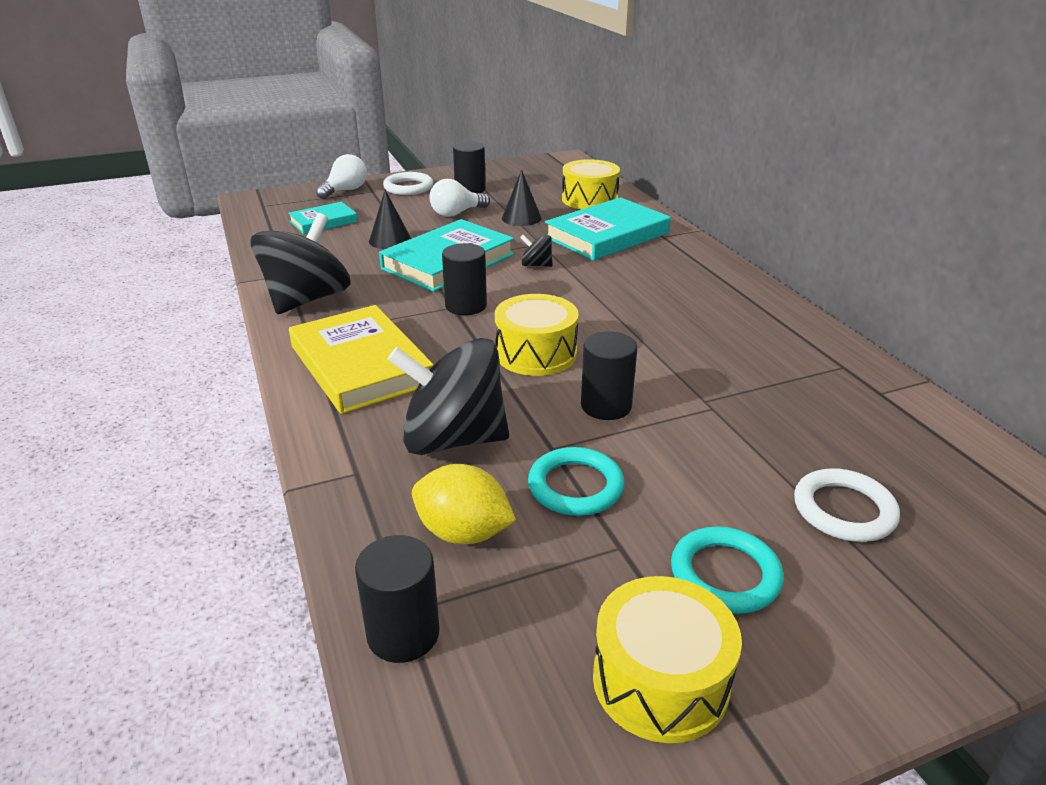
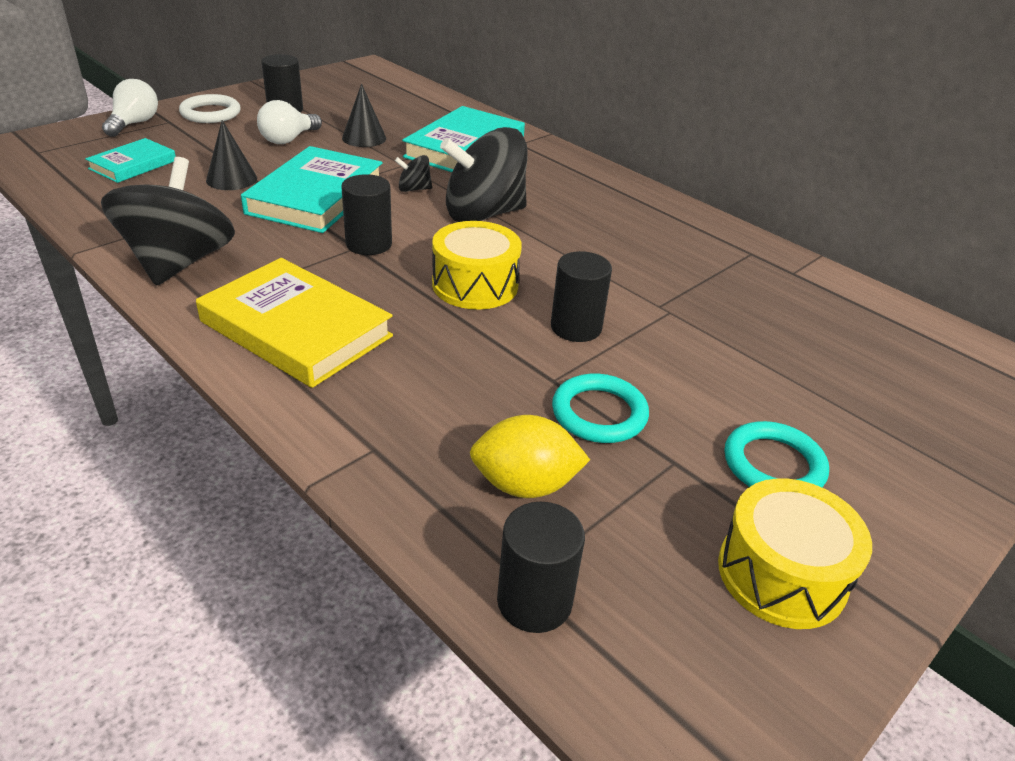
camera: 25 degrees left, 5 degrees up
(453, 439) = (451, 391): black spinning top -> black spinning top (483, 214)
(589, 199) = (422, 110): yellow drum -> none
(844, 510) = (827, 384): white ring -> none

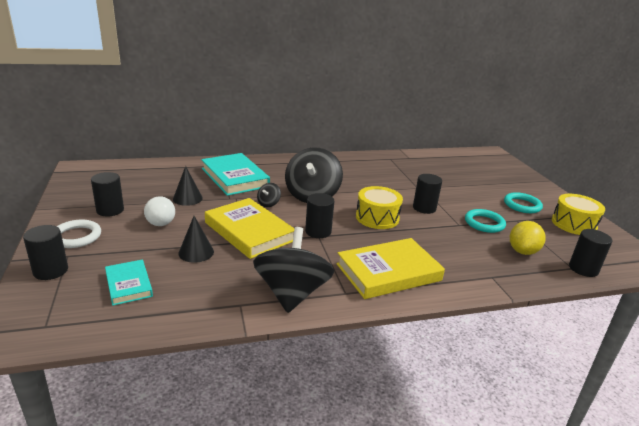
camera: 60 degrees left, 10 degrees down
(134, 124) = (50, 271): white light bulb -> black cylinder
(179, 262) = (292, 293): black spinning top -> black spinning top turned 60 degrees clockwise
(316, 196) = (249, 231): turquoise book -> yellow book

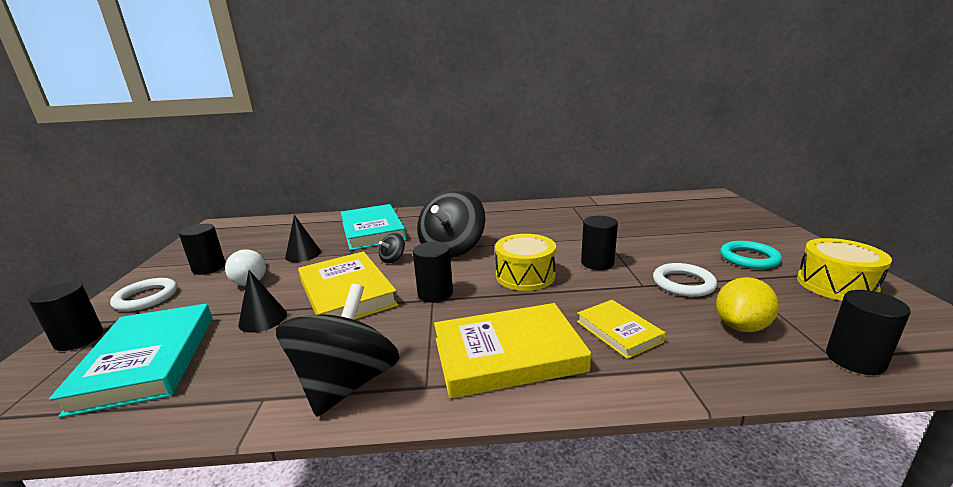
camera: 15 degrees right, 5 degrees down
(128, 285) = (147, 361): turquoise book -> turquoise book, size x1.78
(452, 256) = (618, 331): none -> yellow book
(484, 223) = (683, 283): turquoise ring -> white ring

